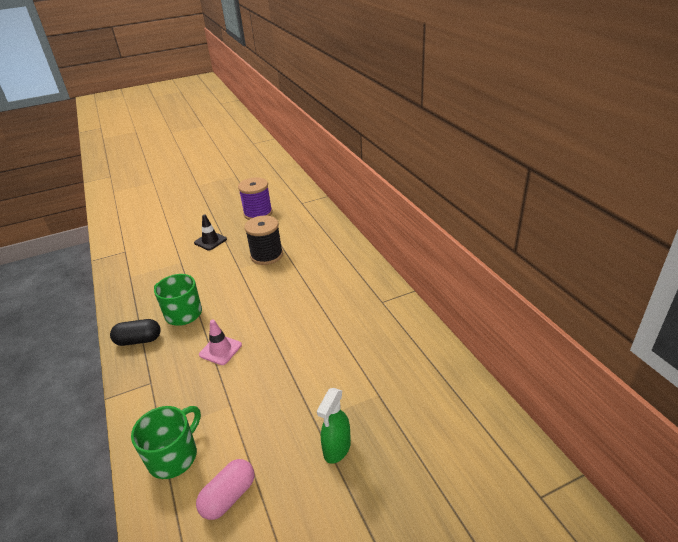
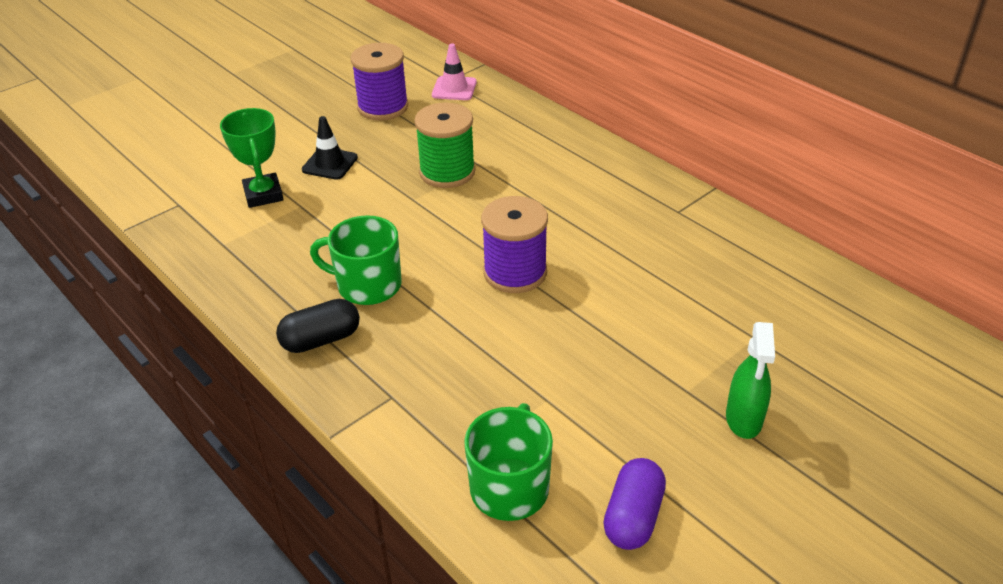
camera: 20 degrees left, 5 degrees up
(167, 253) = (263, 195): none -> green trophy
(220, 350) = (473, 326): pink traffic cone -> pink traffic cone (454, 89)
(229, 497) = (633, 517): pink capsule -> purple capsule
(264, 322) = (515, 272): none -> purple spool
(267, 255) = (447, 172): black spool -> green spool

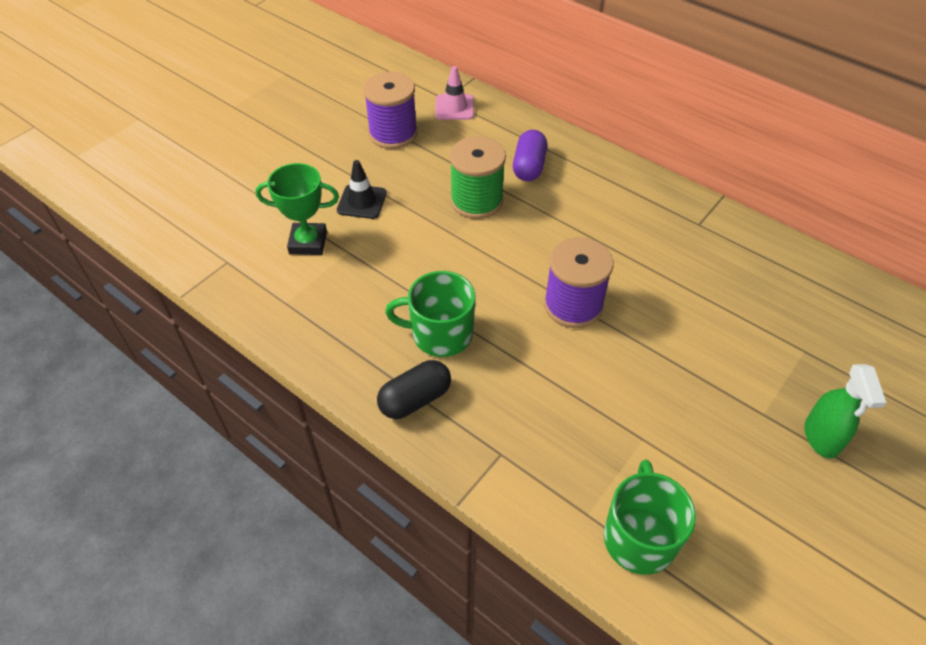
camera: 10 degrees left, 10 degrees up
(263, 195) = (308, 242): green trophy -> green trophy turned 60 degrees counterclockwise
(633, 517) = (757, 553): purple capsule -> purple capsule (529, 167)

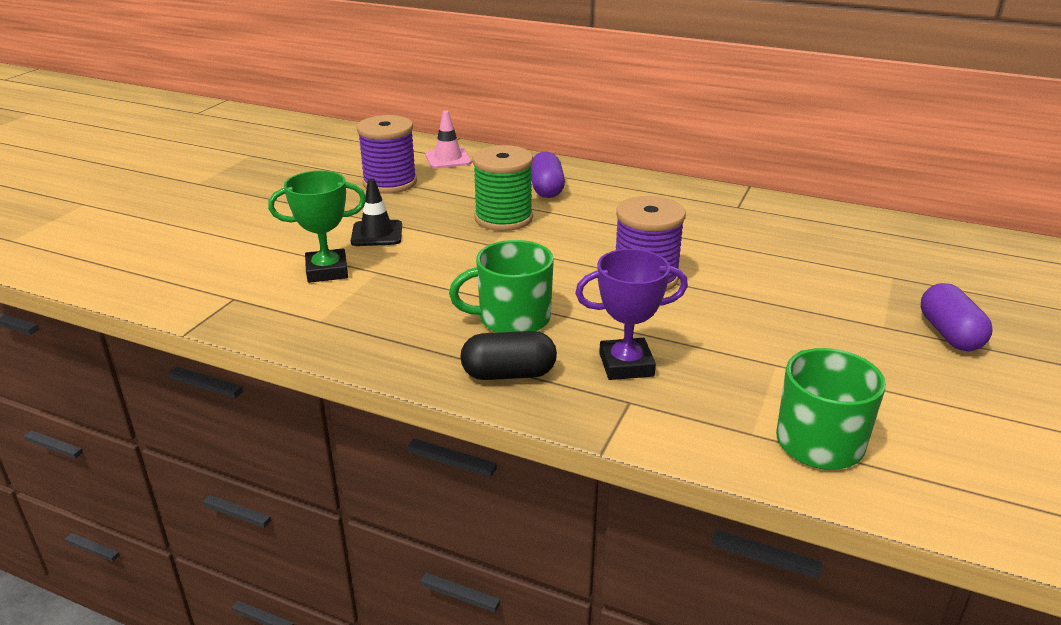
camera: 15 degrees left, 20 degrees down
(415, 399) = (509, 374): black capsule -> black capsule turned 45 degrees clockwise
(515, 410) = (626, 365): none -> purple trophy
(821, 438) = (949, 334): green spray bottle -> purple capsule

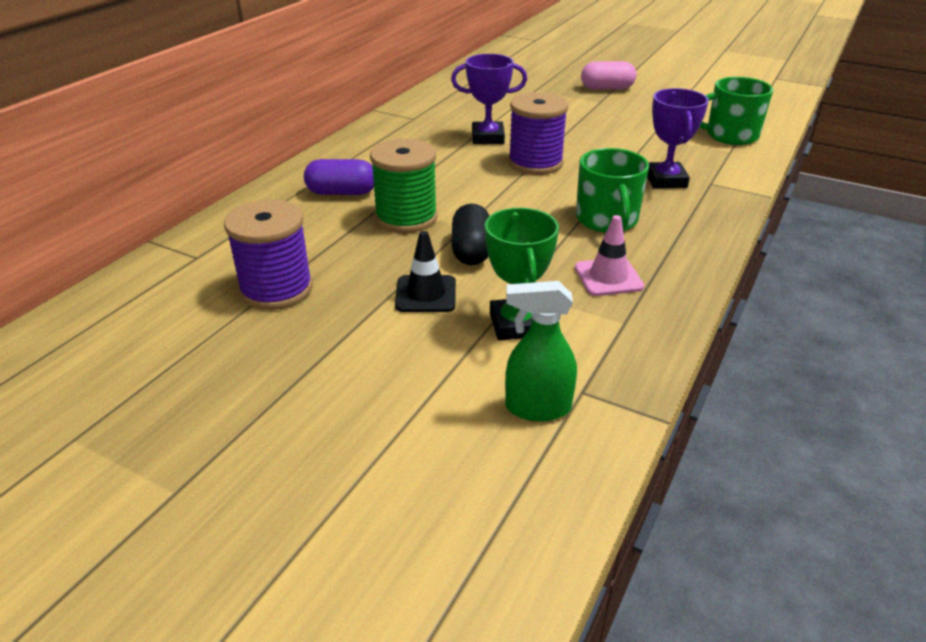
camera: 85 degrees left, 5 degrees up
(222, 280) = (537, 408): none -> green spray bottle
(448, 159) = (219, 248): pink traffic cone -> pink traffic cone (608, 277)
(509, 374) = (691, 224): black capsule -> black capsule (471, 250)
(704, 249) = (487, 138): none -> purple trophy
(949, 334) = (607, 88): purple capsule -> pink capsule

